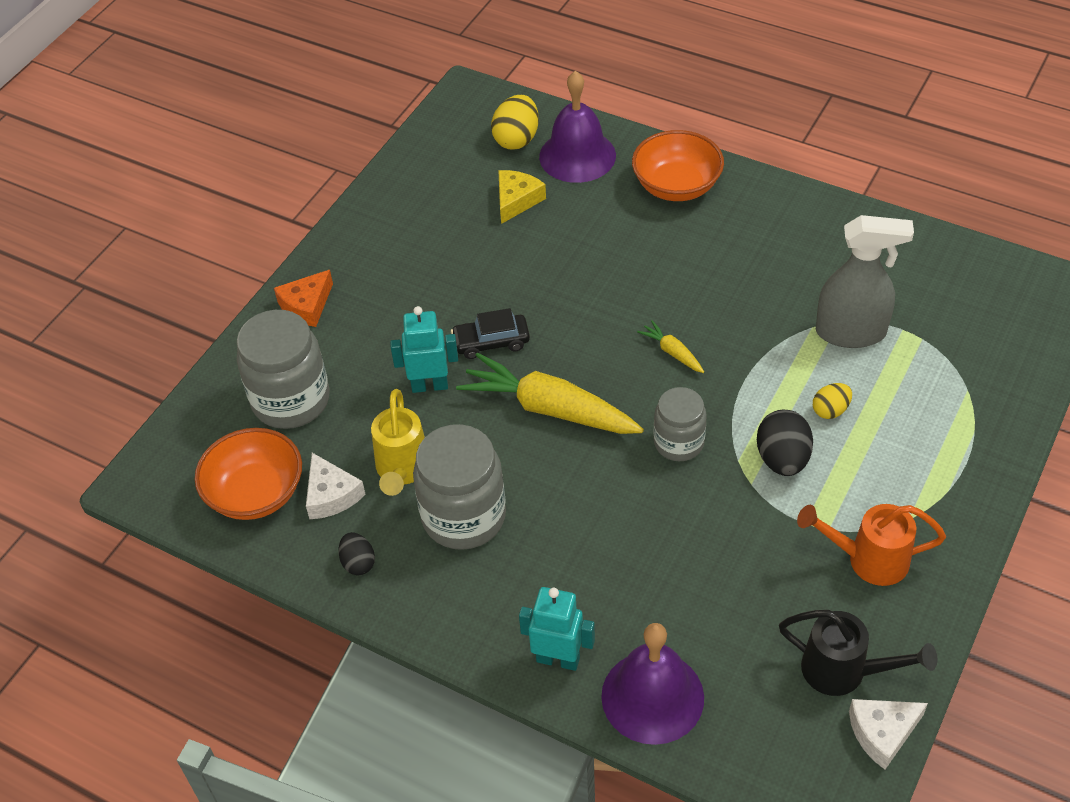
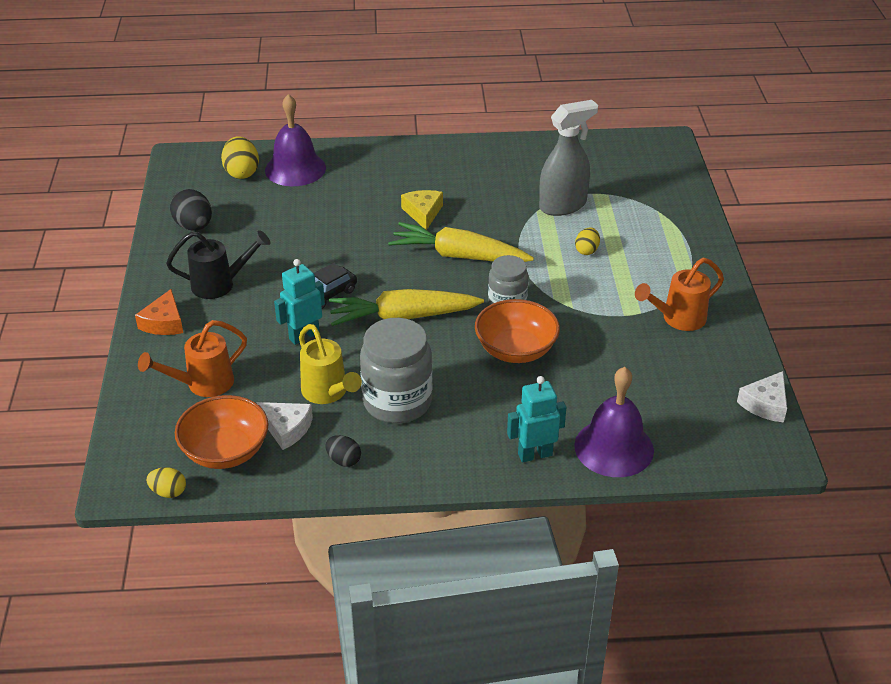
camera: 35 degrees left, 10 degrees down
(173, 515) = (168, 492): none -> yellow egg
(291, 400) = (203, 384): grey jar -> orange watering can
(516, 200) = (273, 207): yellow cheese -> yellow cheese (423, 213)
(672, 352) = (459, 256): yellow carrot -> yellow carrot, size x2.25
(676, 186) = (380, 164): orange bowl -> orange bowl (516, 350)
(782, 459) = (580, 287): black egg -> black egg (194, 226)
(843, 671) = (715, 382): black watering can -> black watering can (220, 284)

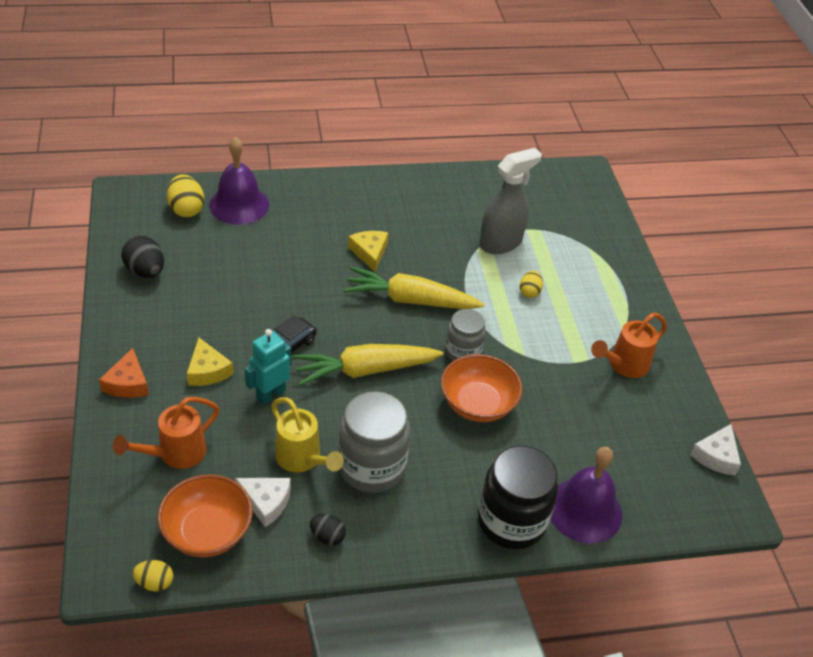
camera: 10 degrees left, 5 degrees up
(220, 284) = (179, 338): black watering can -> none
(244, 314) = (207, 371): none -> yellow cheese
(535, 454) = (511, 521): turquoise robot -> black jar

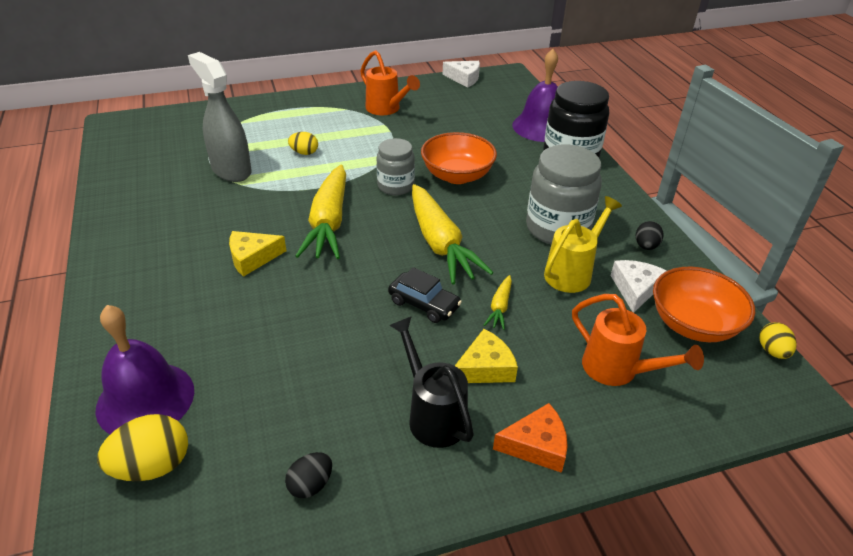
camera: 95 degrees left, 5 degrees down
(145, 271) = (311, 485): black egg -> black egg, size x0.60
(175, 334) = (433, 414): none -> black watering can
(270, 394) = (500, 307): turquoise robot -> yellow carrot

